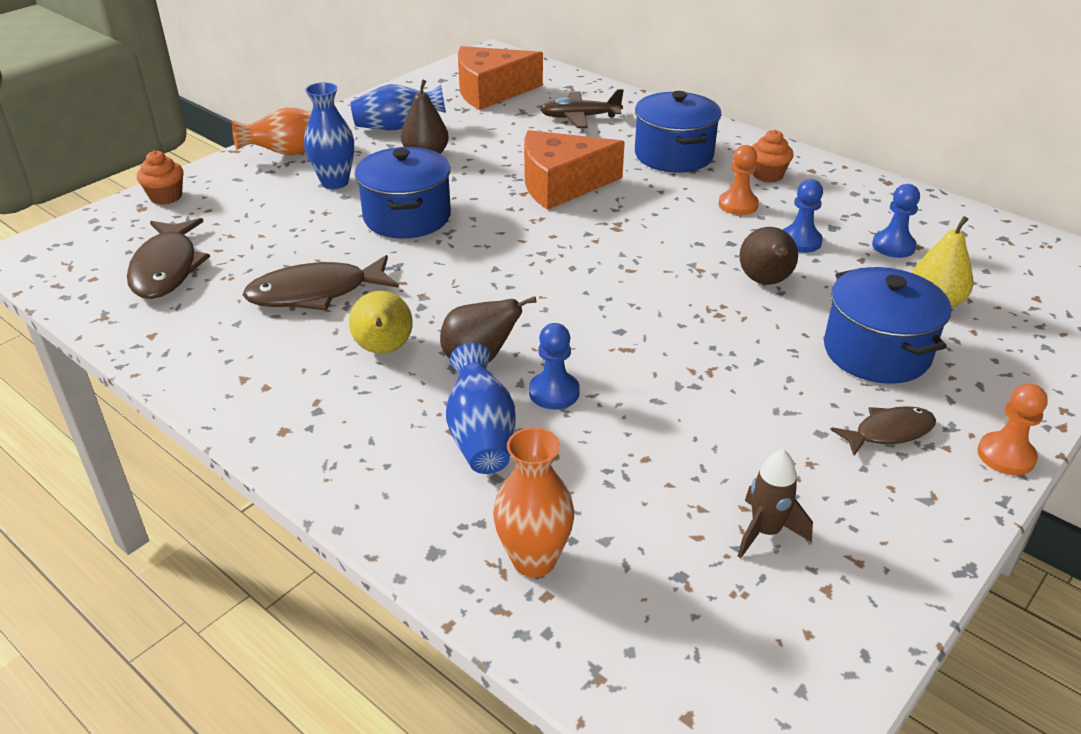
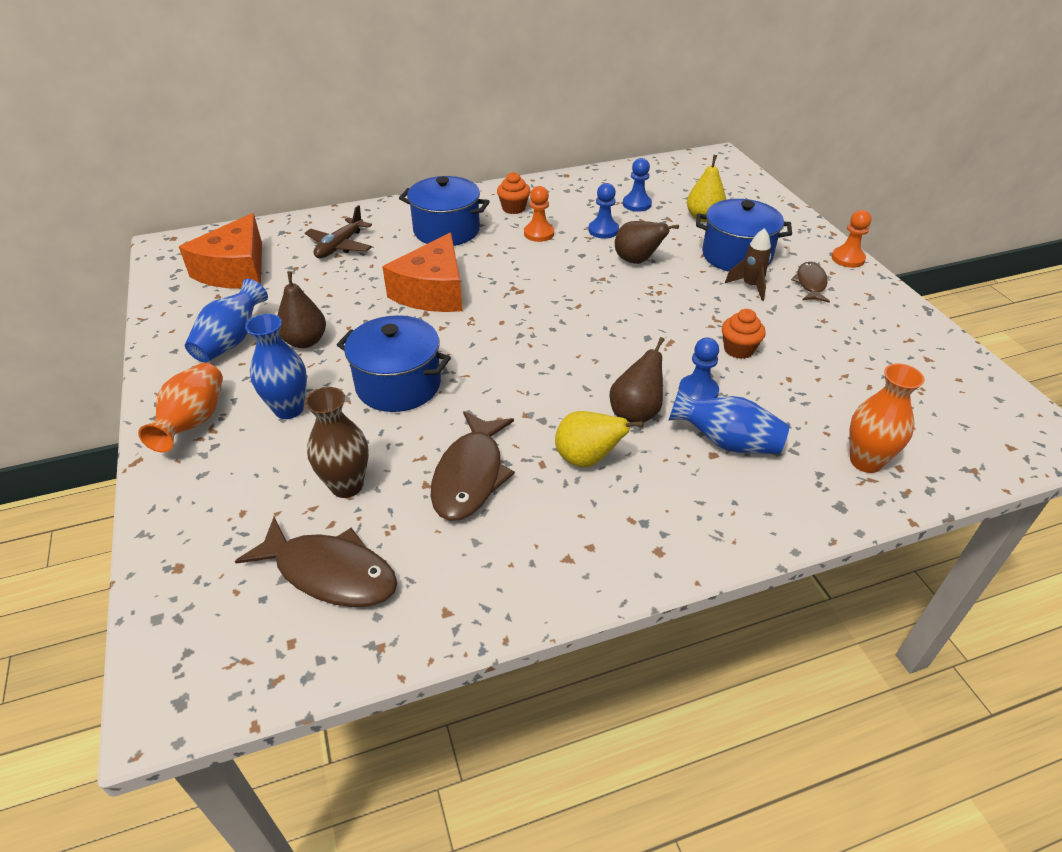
camera: 60 degrees left, 5 degrees up
(166, 197) = (175, 540): orange cupcake -> orange cupcake (738, 349)
(264, 240) = (347, 486): none -> brown vase
(765, 532) = (875, 360): brown rocket -> brown rocket (750, 286)

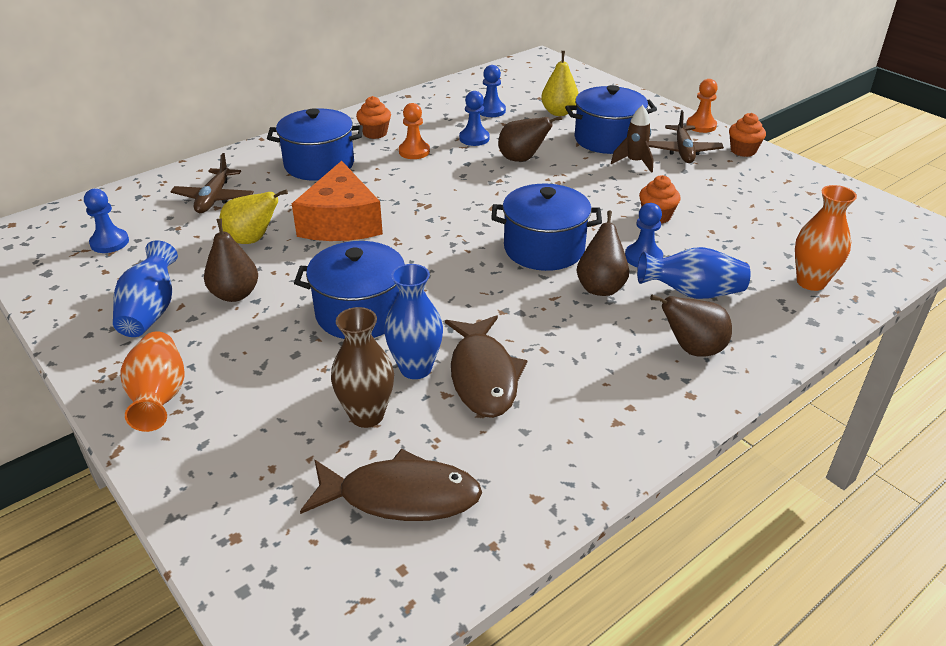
camera: 20 degrees left, 5 degrees down
(235, 270) = (109, 242): orange cheese -> blue pawn
(289, 409) = (259, 361): blue vase -> blue vase (415, 368)
(587, 459) = (582, 335): yellow pear -> yellow pear (252, 240)
(603, 359) = (544, 249): none -> blue pot
(690, 503) = (692, 349): none -> brown pear
(810, 283) = (683, 151): brown fish -> brown plane
(878, 296) = (743, 151): none -> orange cupcake

